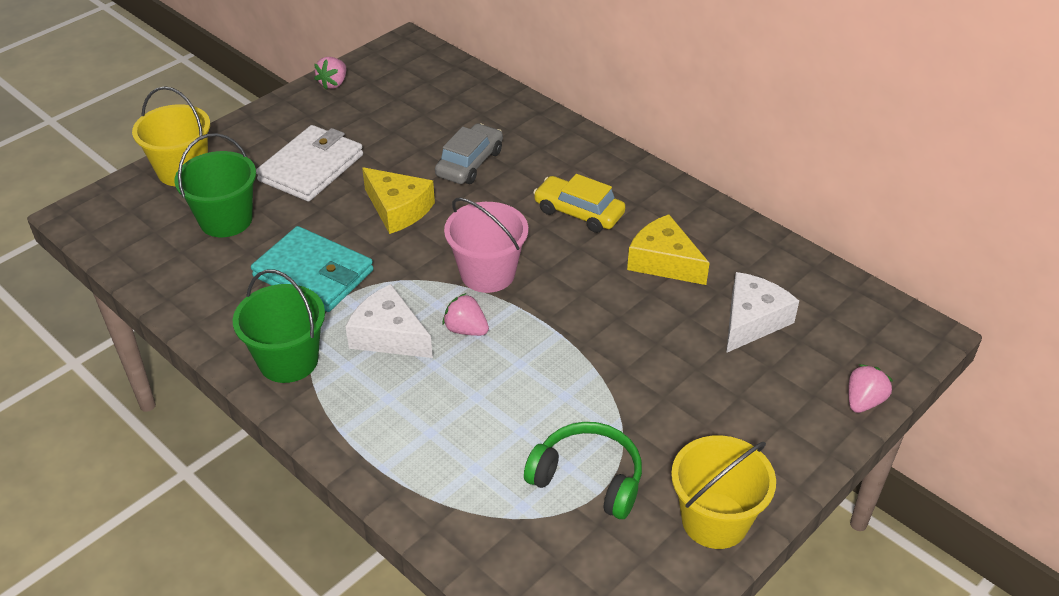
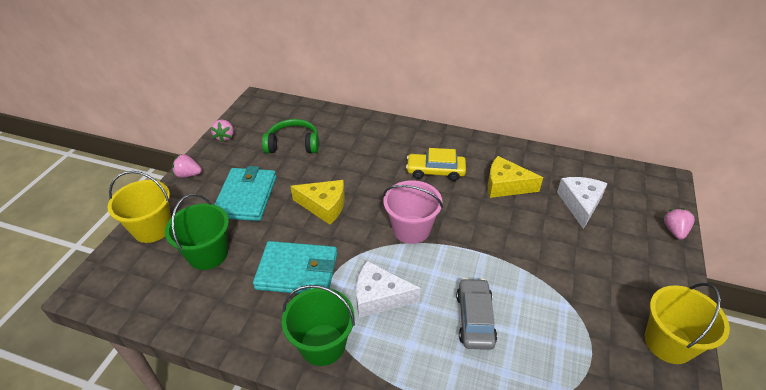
camera: 25 degrees left, 0 degrees up
(311, 168) = (246, 197): white wallet -> turquoise wallet
(466, 329) = (426, 273): pink strawberry -> pink strawberry (188, 175)
(470, 163) = (348, 162): grey car -> grey car (475, 319)
(588, 478) = (577, 347): green headphones -> green headphones (293, 144)

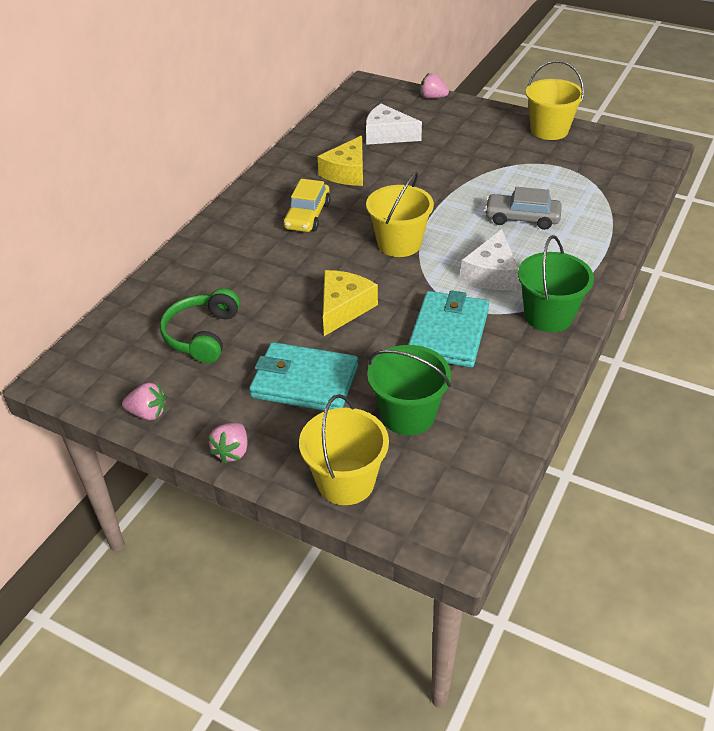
camera: 80 degrees left, 0 degrees up
(411, 229) = (399, 243): pink bucket -> yellow bucket

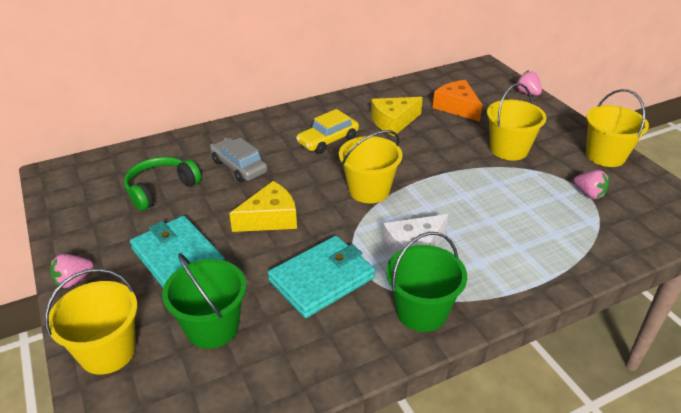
camera: 35 degrees right, 5 degrees down
(148, 413) = (66, 224): pink strawberry -> pink strawberry (589, 194)
(387, 135) = (457, 107): white cheese -> orange cheese
(472, 156) = (509, 149): none -> yellow bucket
(522, 218) = (494, 217): grey car -> grey car (239, 167)

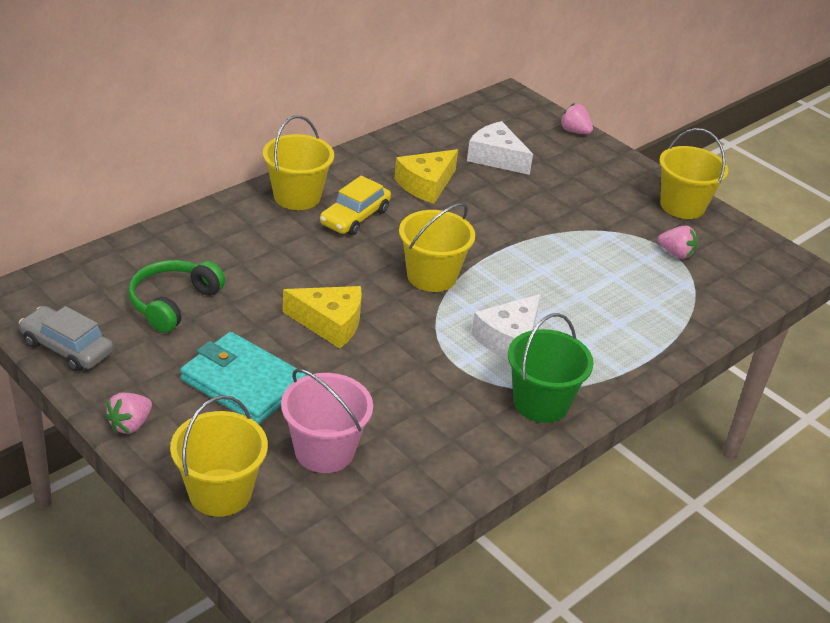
camera: 20 degrees left, 0 degrees up
(212, 327) = (324, 451): green bucket -> pink bucket
(239, 167) = (258, 263): grey car -> grey car (67, 348)
(270, 218) = (330, 323): yellow cheese -> yellow cheese turned 60 degrees clockwise
(321, 279) = (421, 384): turquoise wallet -> none
(457, 107) = (496, 158): orange cheese -> white cheese
(509, 149) = (574, 208): yellow bucket -> yellow bucket (297, 196)

